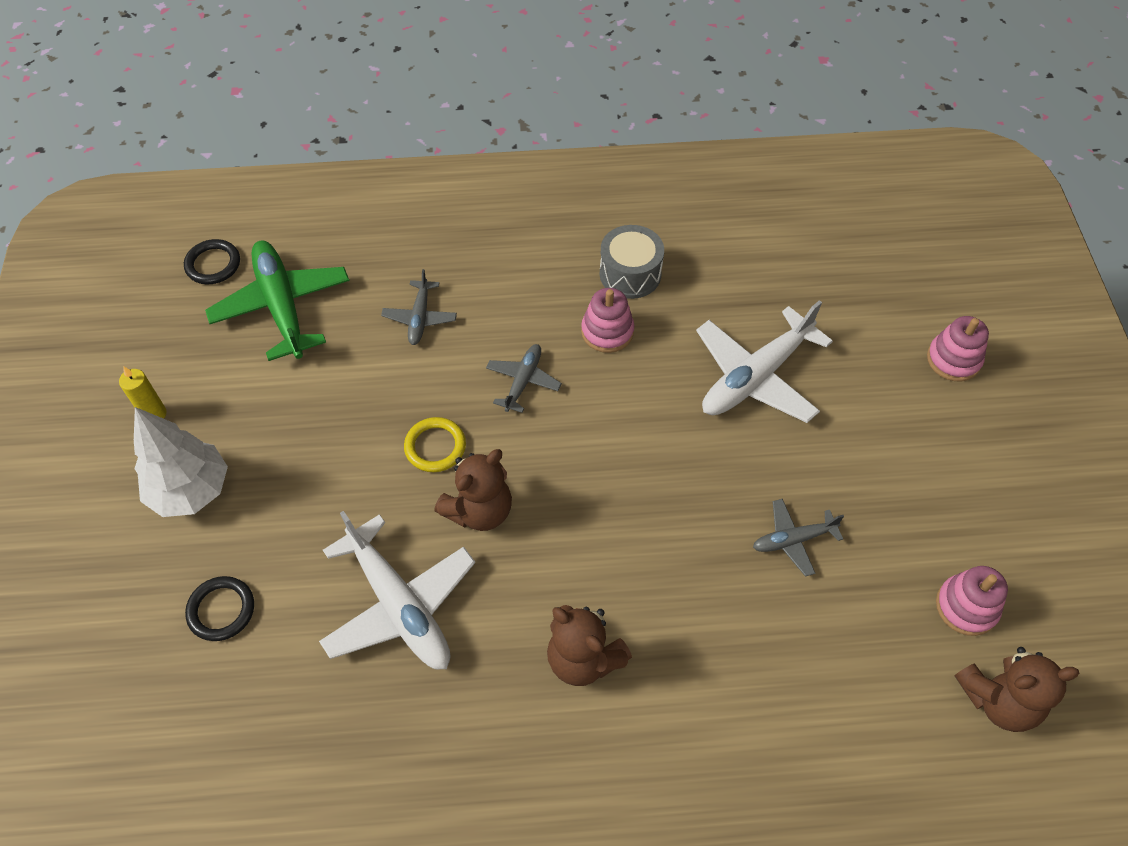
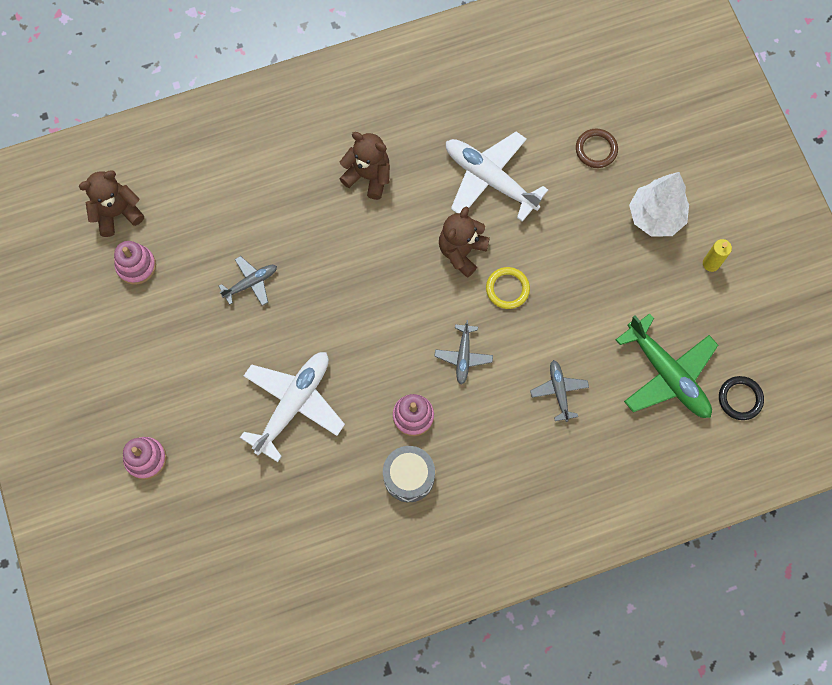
camera: 165 degrees right, 15 degrees up
(221, 610) = (596, 149): black ring -> brown ring

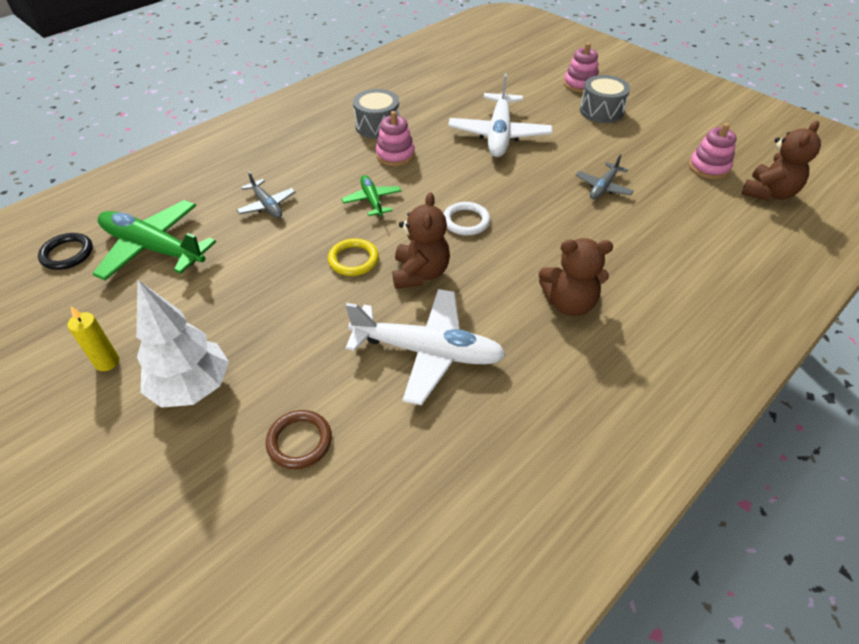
camera: 155 degrees right, 25 degrees down
(162, 397) = (601, 111): none -> grey drum
(395, 293) = (466, 221): none -> white ring
(463, 356) = (372, 200): grey plane -> green plane

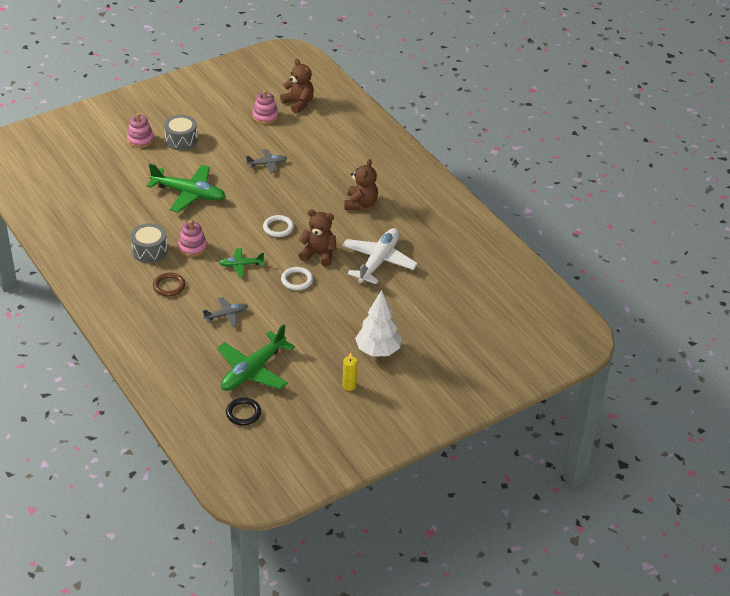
camera: 80 degrees left, 5 degrees down
(299, 441) = (422, 313): brown ring -> brown ring (169, 286)
(353, 260) = (297, 280): yellow ring -> white ring
(499, 134) = (189, 194): white plane -> green plane
(603, 187) = (267, 164): grey plane -> grey plane turned 60 degrees counterclockwise

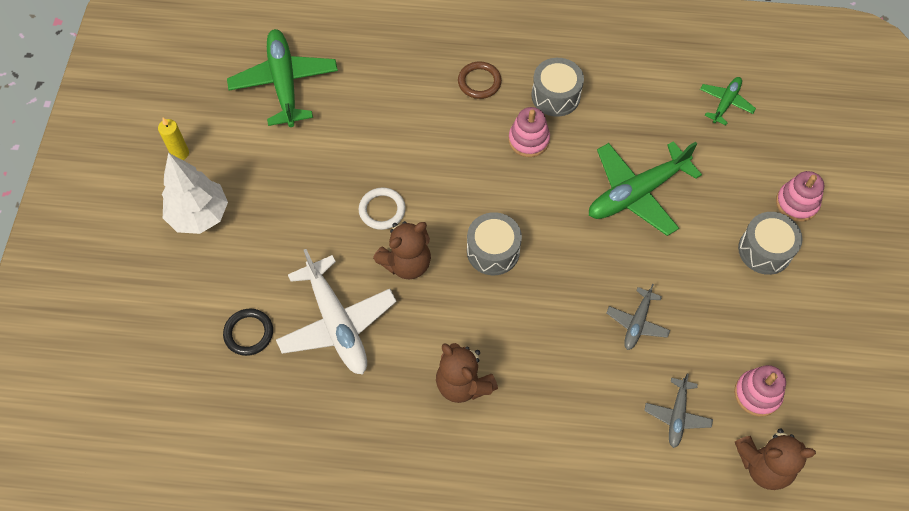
camera: 130 degrees right, 20 degrees up
(226, 315) = (387, 108): grey plane -> grey plane (677, 416)
(241, 265) = (456, 169): green plane -> green plane (725, 103)
(243, 413) = (237, 42): black ring -> black ring (249, 333)
(278, 228) = (493, 251): white ring -> grey drum

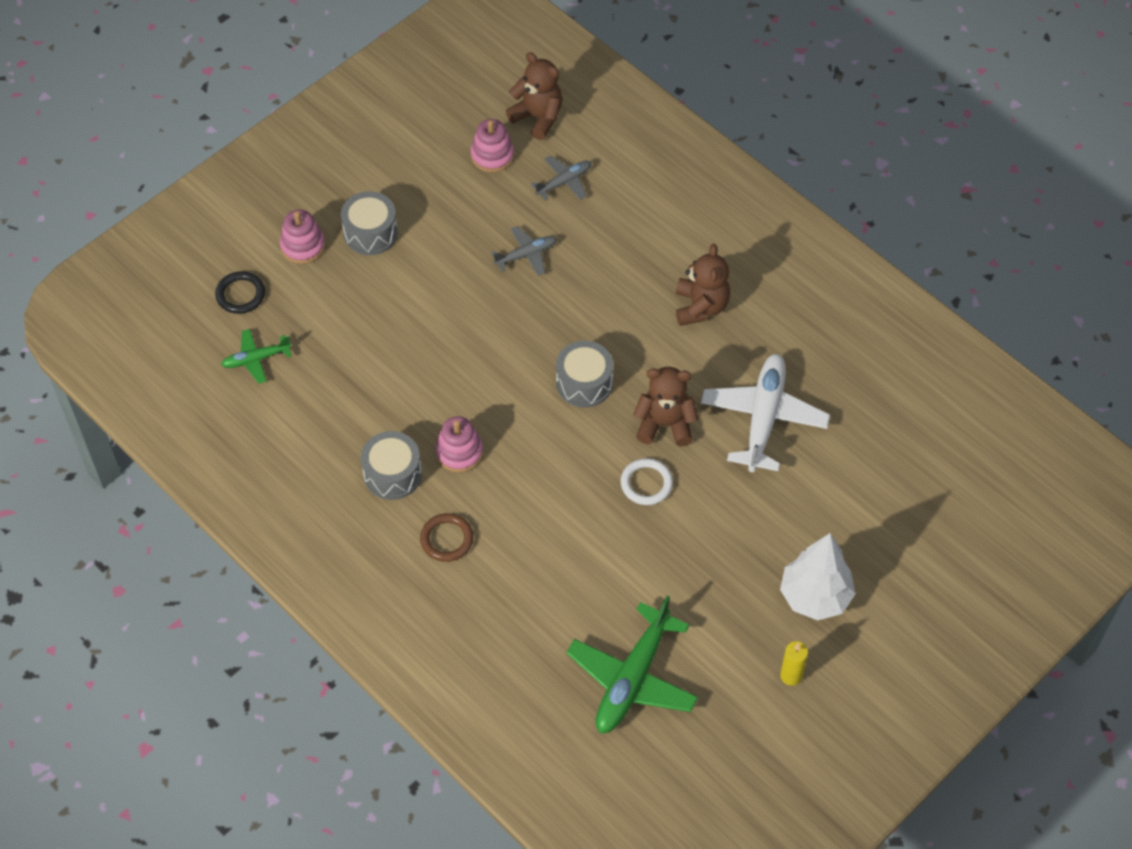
camera: 140 degrees left, 5 degrees down
(249, 333) = (843, 461): black ring -> black ring (240, 294)
(636, 193) = (418, 343): green plane -> none

